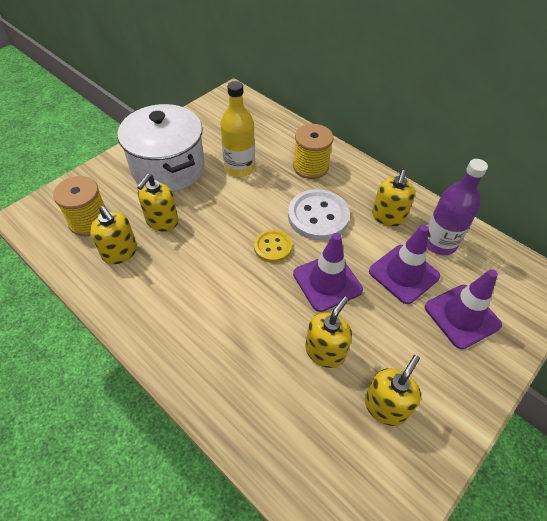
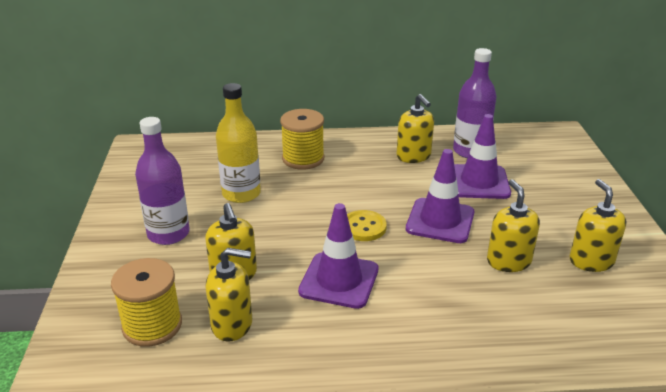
camera: 45 degrees left, 20 degrees down
(168, 168) = (168, 234): white pot -> purple bottle
(318, 216) = (364, 186): white button -> none
(462, 316) = (548, 181): purple traffic cone -> purple traffic cone (339, 280)

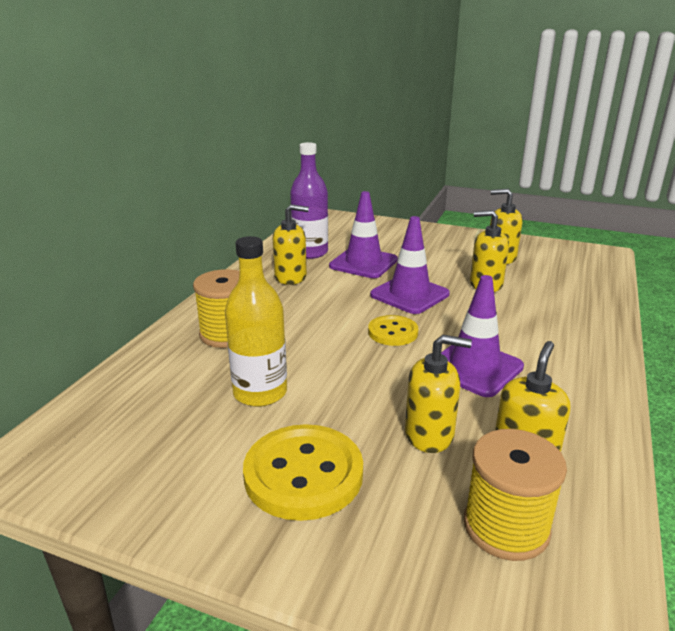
camera: 65 degrees left, 5 degrees down
(168, 234) = (303, 474): purple bottle -> yellow button

